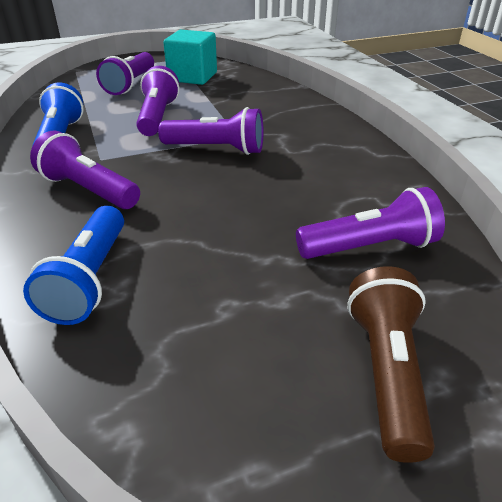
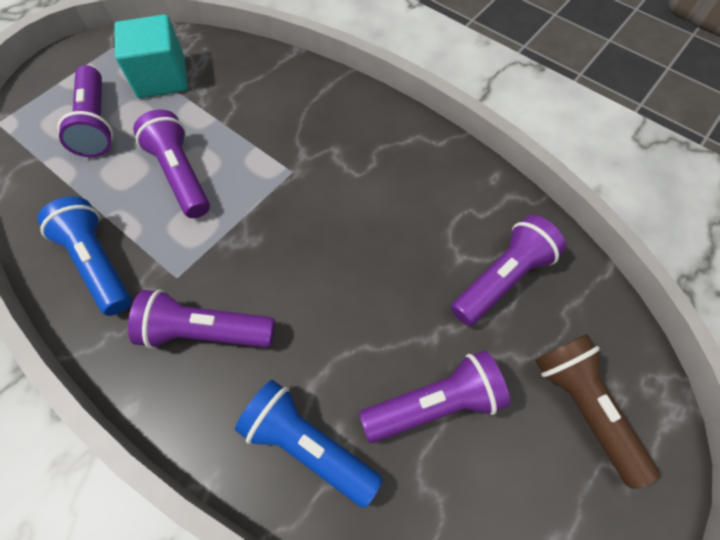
camera: 30 degrees left, 25 degrees up
(90, 279) = (308, 445): blue flashlight -> blue flashlight turned 150 degrees clockwise
(216, 149) = (285, 203): purple flashlight -> purple flashlight (434, 404)

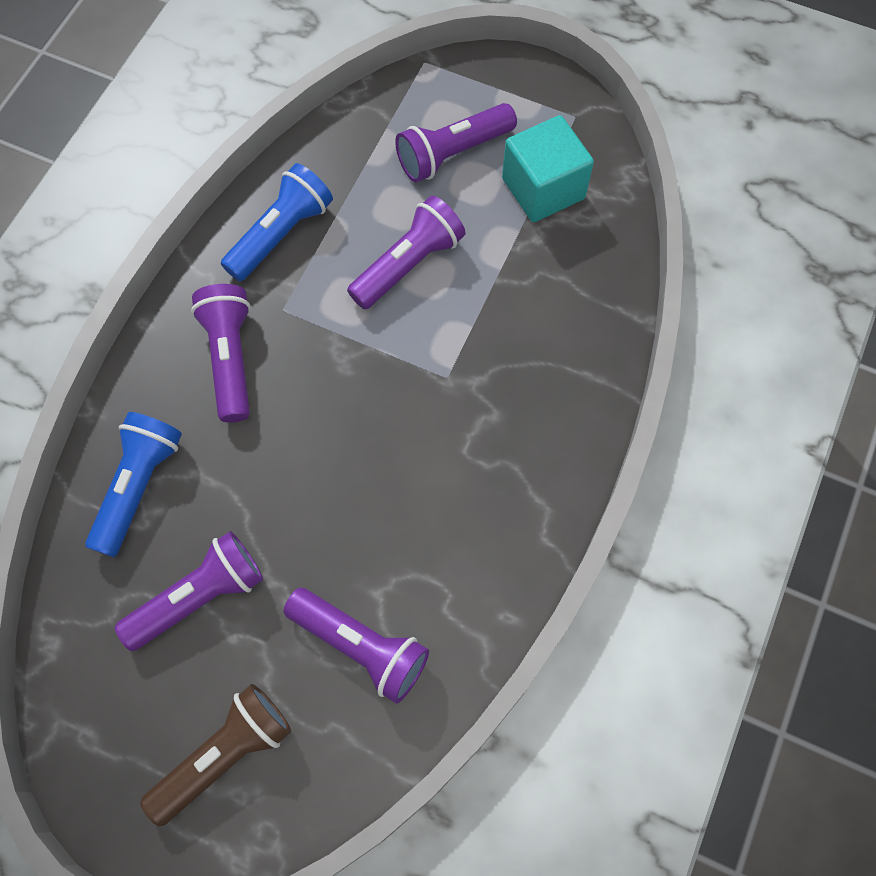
camera: 75 degrees right, 5 degrees up
(434, 404) = (199, 597): purple flashlight -> purple flashlight turned 90 degrees counterclockwise

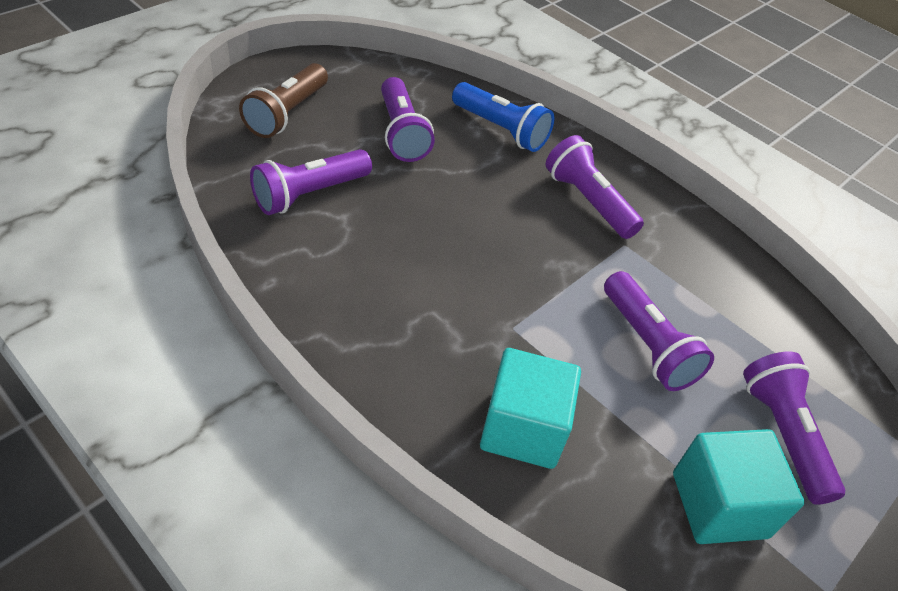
camera: 105 degrees right, 20 degrees down
(224, 755) = (287, 114): brown flashlight -> brown flashlight turned 45 degrees clockwise
(230, 358) = (588, 201): purple flashlight -> purple flashlight turned 135 degrees counterclockwise
(281, 234) = (705, 267): blue flashlight -> none
(550, 336) = (523, 428): none -> turquoise cube

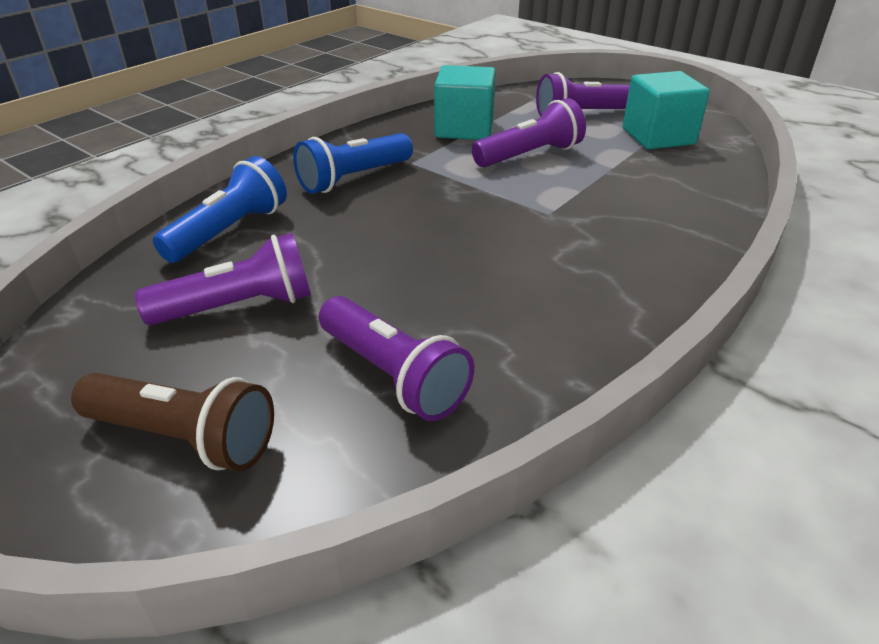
camera: 90 degrees left, 10 degrees down
(523, 428) = (657, 205): turquoise cube -> turquoise cube (464, 129)
(588, 201) = (354, 178): purple flashlight -> blue flashlight

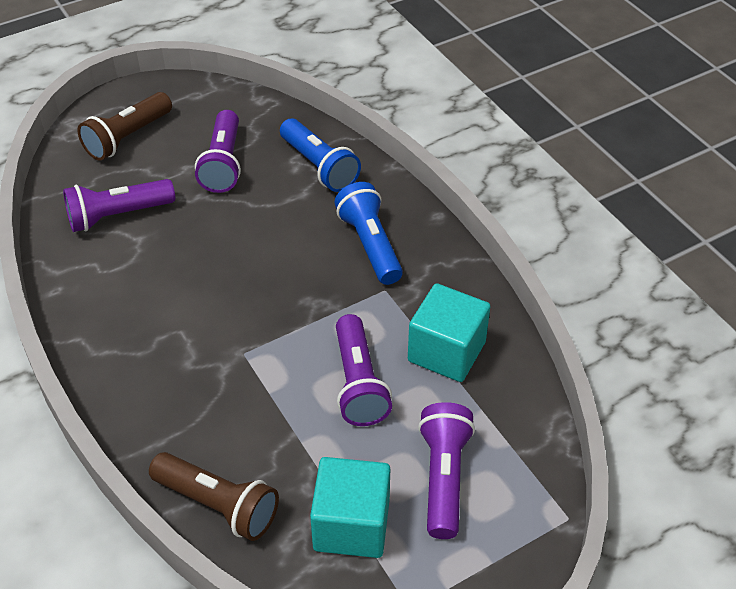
camera: 110 degrees right, 10 degrees up
(712, 187) = (218, 505): none -> brown flashlight

